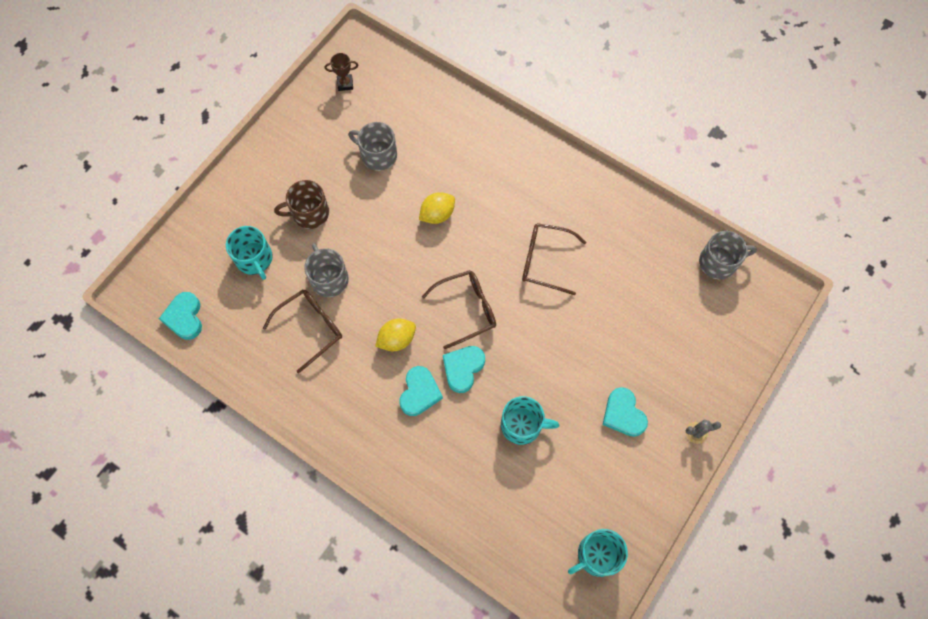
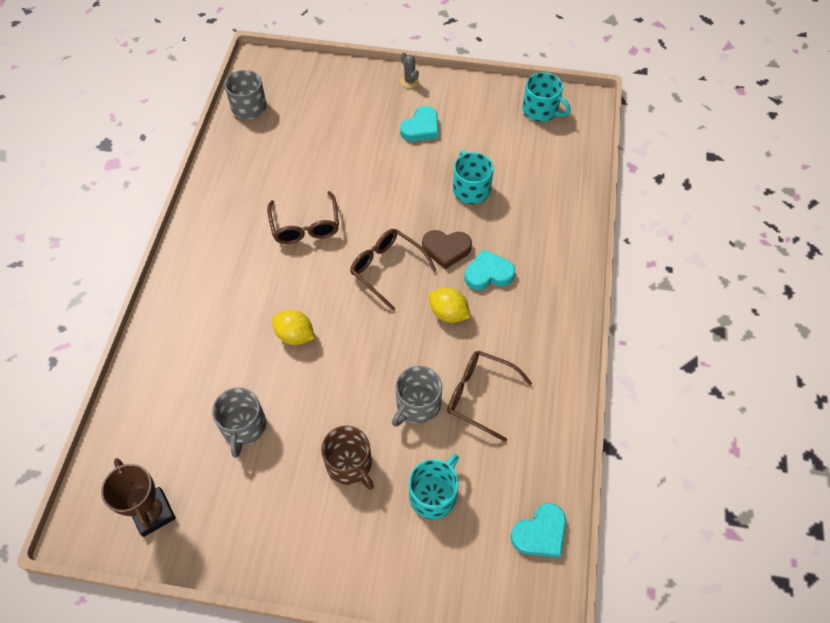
camera: 115 degrees left, 10 degrees down
(345, 84) = (153, 513): brown trophy -> brown trophy, size x1.69
(463, 368) = (446, 249): turquoise heart -> brown heart

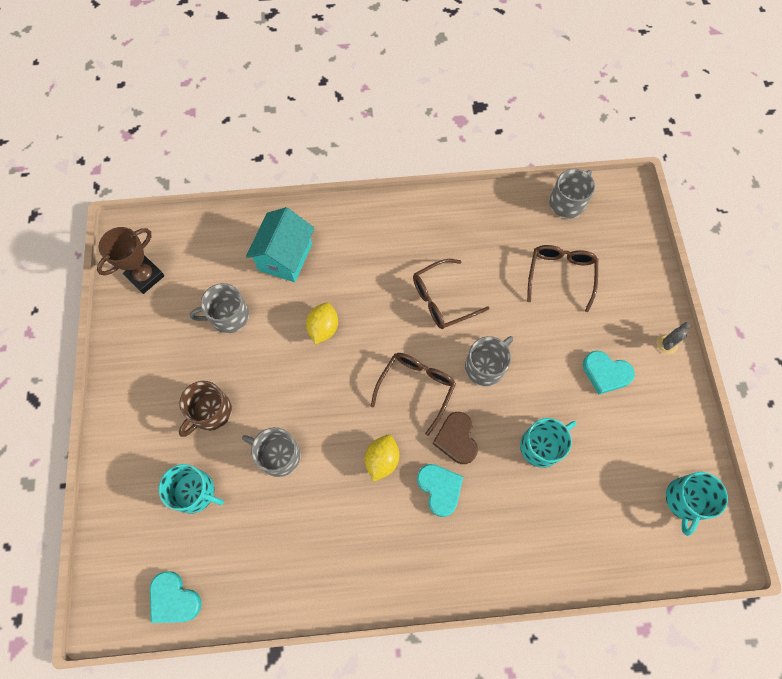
camera: 75 degrees right, 10 degrees up
(196, 355) = (285, 257): none -> turquoise house
(385, 210) = (485, 366): none -> grey mug
(480, 395) = (300, 511): brown glasses -> brown glasses (560, 275)

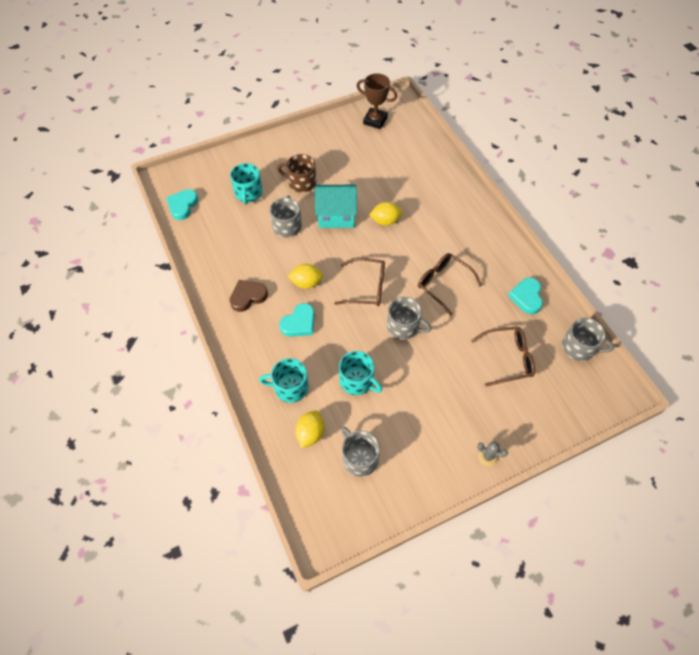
camera: 70 degrees right, 10 degrees down
(228, 316) = (369, 169): grey mug -> grey mug (359, 458)
(285, 257) = (427, 184): turquoise house -> turquoise house (336, 216)
(456, 439) = (339, 323): brown heart -> brown heart (248, 297)
(595, 524) = (310, 433): none -> yellow lemon
(605, 373) = (437, 413): turquoise heart -> turquoise heart (526, 297)
(686, 500) = (355, 500): turquoise mug -> turquoise mug (290, 387)

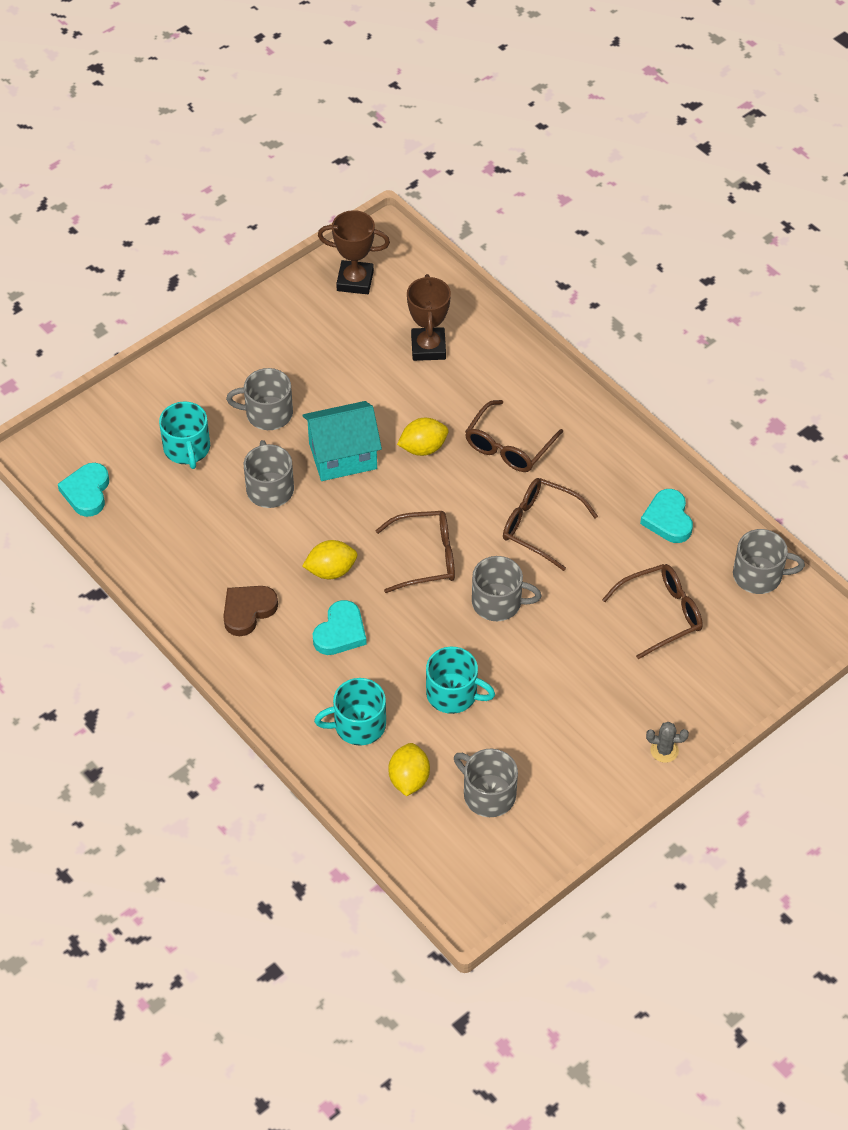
camera: 15 degrees left, 5 degrees down
(301, 182) = (268, 413): brown mug -> grey mug
(406, 164) = (428, 347): none -> brown trophy
(437, 231) = (508, 446): none -> brown glasses

